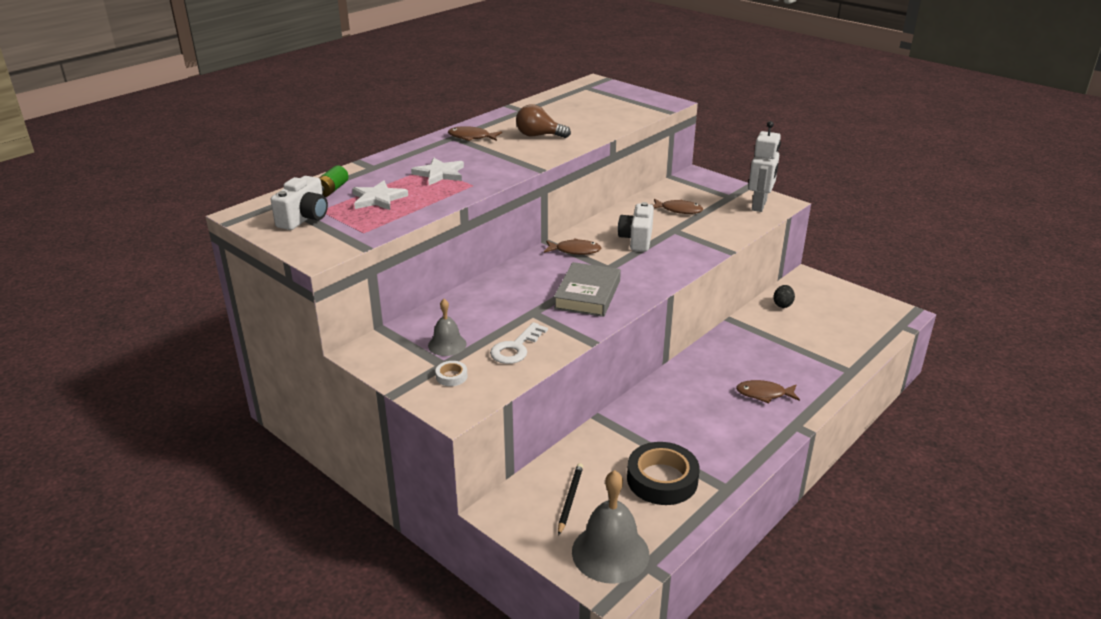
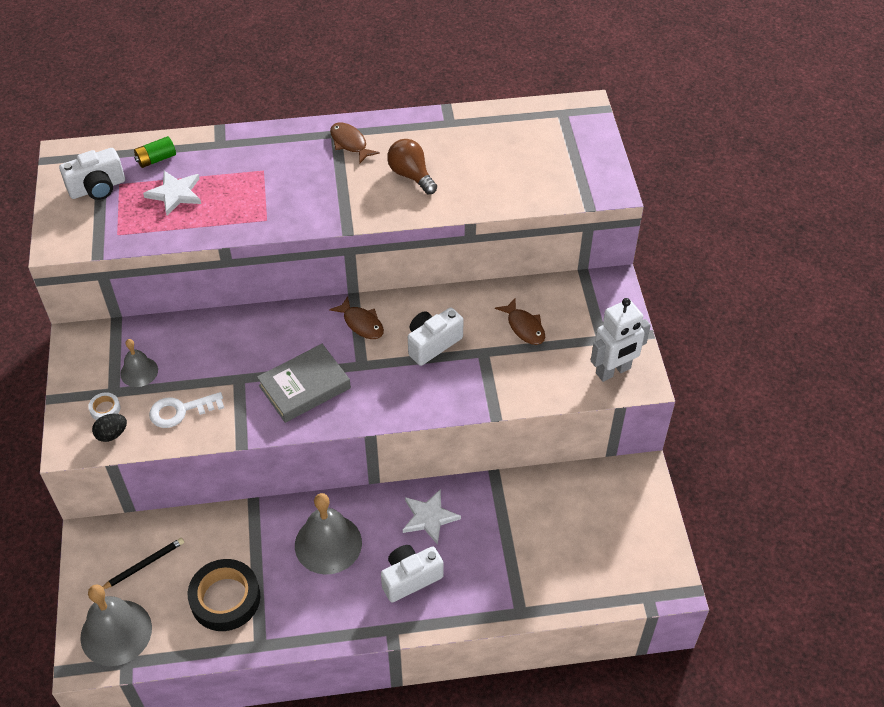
camera: 40 degrees right, 20 degrees up
(439, 174) = (259, 186): white star -> white star (429, 517)
(685, 408) = (328, 544): none -> grey bell
(764, 394) = (410, 578): brown fish -> white camera
(782, 305) = (567, 490): black egg -> black egg (112, 434)

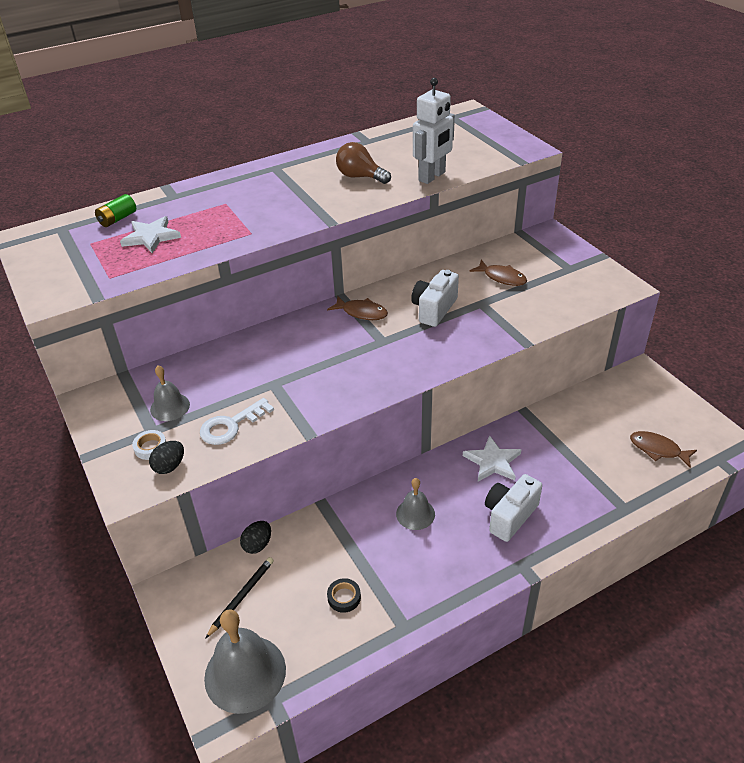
camera: 20 degrees left, 10 degrees down
(97, 188) = (69, 251): white camera -> none
(179, 521) = (257, 545): none -> black egg
(225, 598) = (344, 597): black tape -> black tape, size x0.44
(304, 387) = (341, 372): grey book -> none
(328, 544) = (415, 514): grey bell -> grey bell, size x0.56
(350, 143) = (292, 170): brown fish -> brown fish (658, 449)
(613, 371) = (596, 286): white robot -> white robot (432, 177)

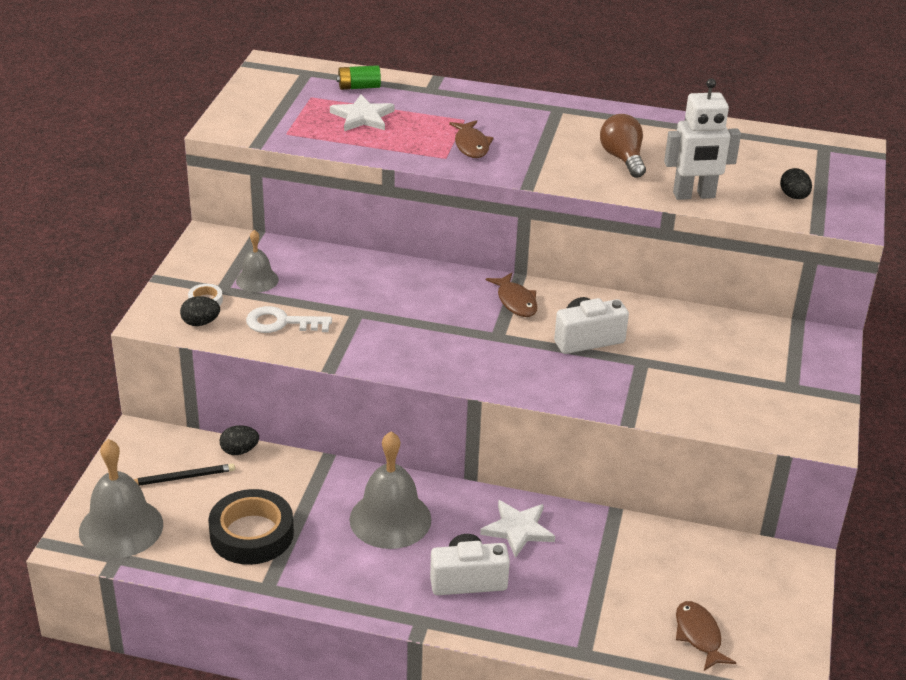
camera: 40 degrees right, 5 degrees down
(344, 597) = (251, 534): black tape -> black tape, size x2.28
(415, 514) = (390, 519): grey bell -> grey bell, size x1.77
(481, 150) = (794, 196): none -> black egg
(502, 277) = (702, 352): brown fish -> brown fish (471, 145)

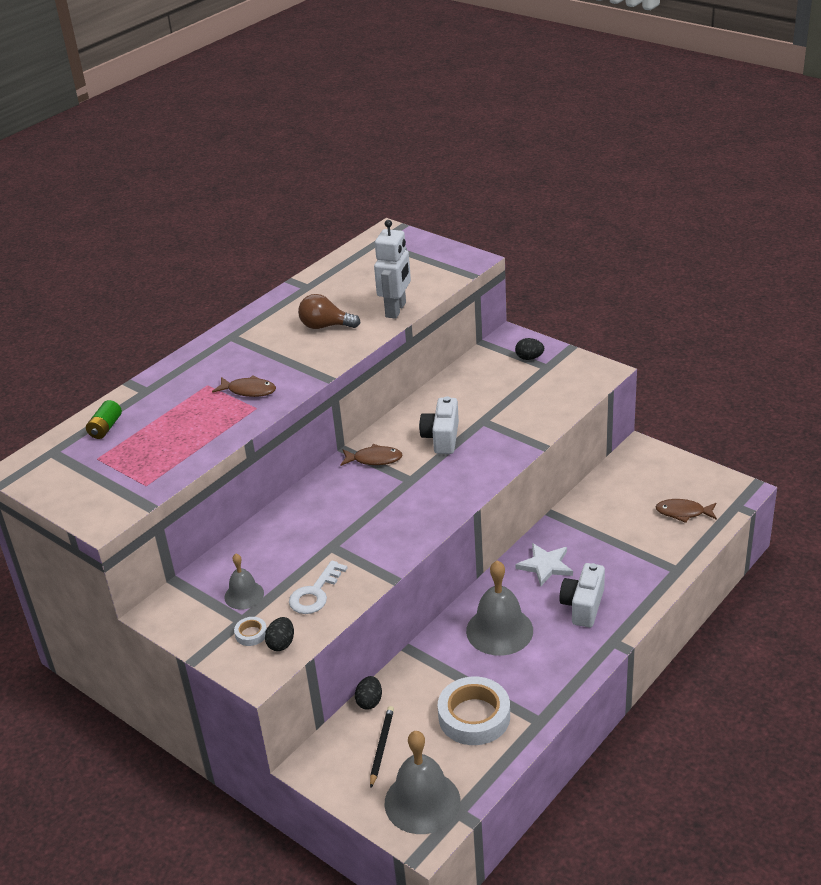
camera: 60 degrees left, 0 degrees up
(251, 534) = (474, 716): black tape -> white tape
(362, 117) = (156, 436): white star -> none
(794, 196) = (427, 271): black egg -> black egg (529, 358)

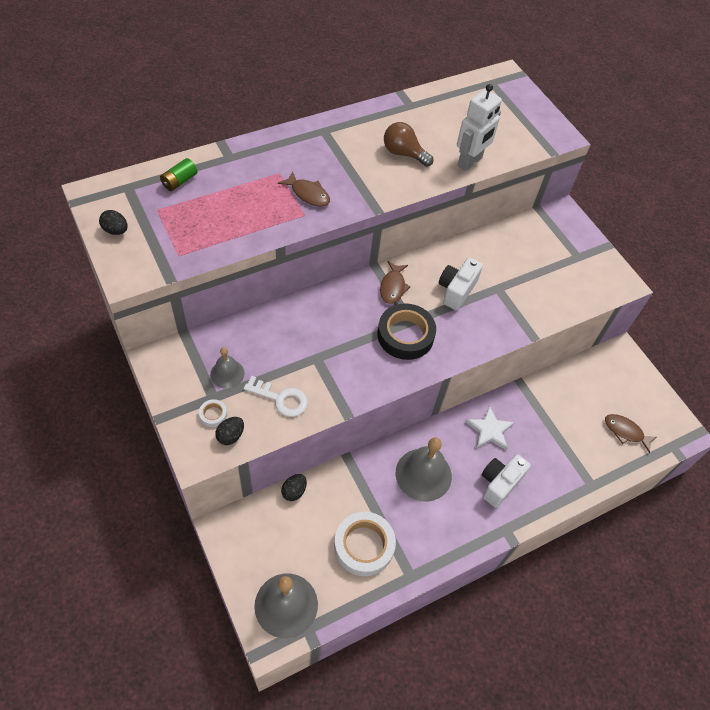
camera: 15 degrees right, 20 degrees up
(315, 593) = (281, 399): white key -> white key turned 120 degrees counterclockwise
(374, 459) = (393, 287): brown fish -> brown fish turned 75 degrees clockwise
(381, 747) = (282, 538): black pencil -> none
(412, 493) = (405, 335): none -> black tape
(529, 358) = (568, 241): black egg -> black egg (116, 230)

